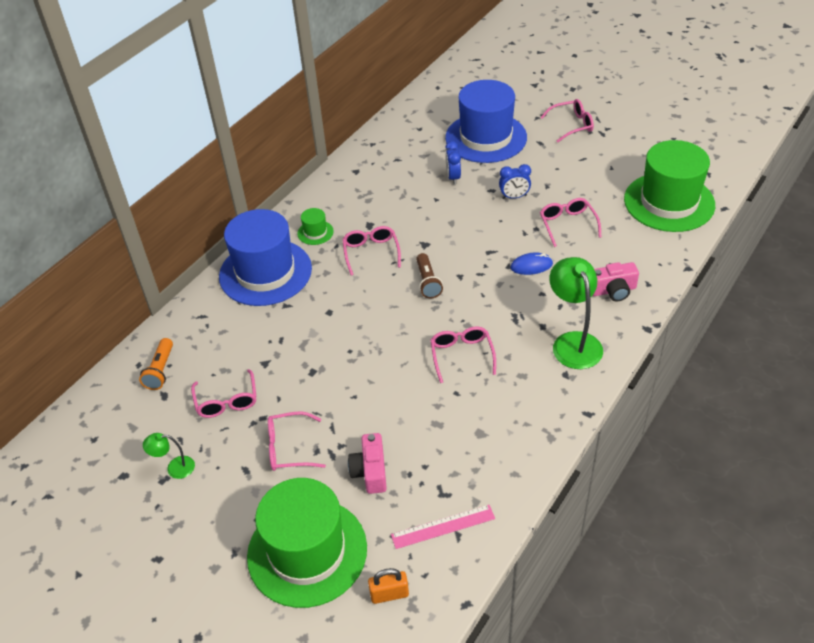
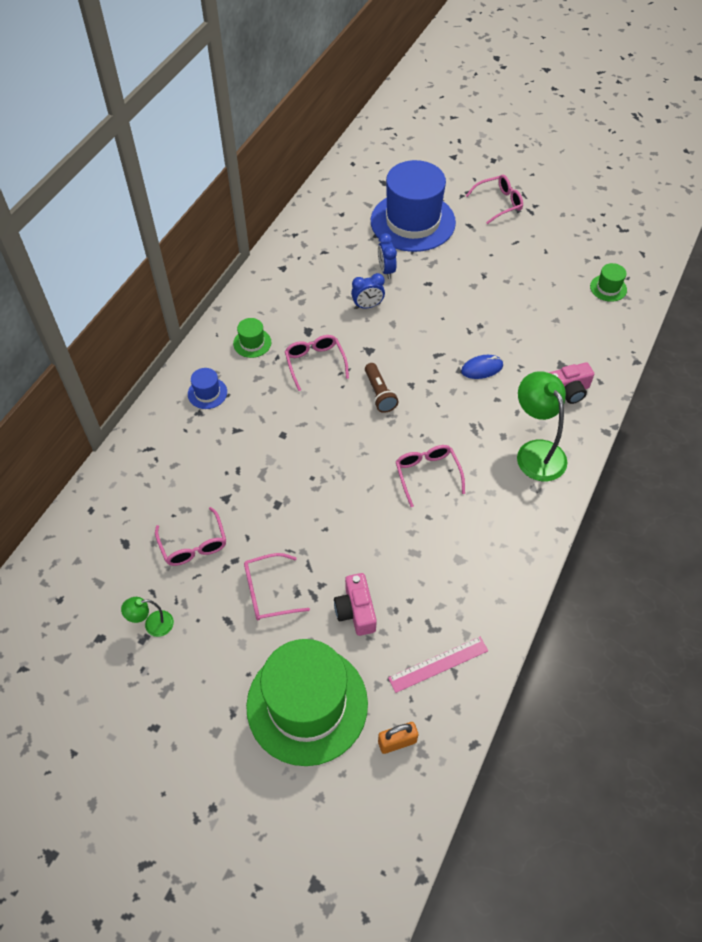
camera: 10 degrees left, 10 degrees up
(160, 371) = (116, 515): orange flashlight -> none
(265, 272) = (207, 393): blue hat -> blue hat, size x0.41
(514, 197) = (452, 290): blue clock -> blue clock (367, 306)
(567, 224) = (511, 319): pink glasses -> none
(669, 202) = (608, 288): green hat -> green hat, size x0.41

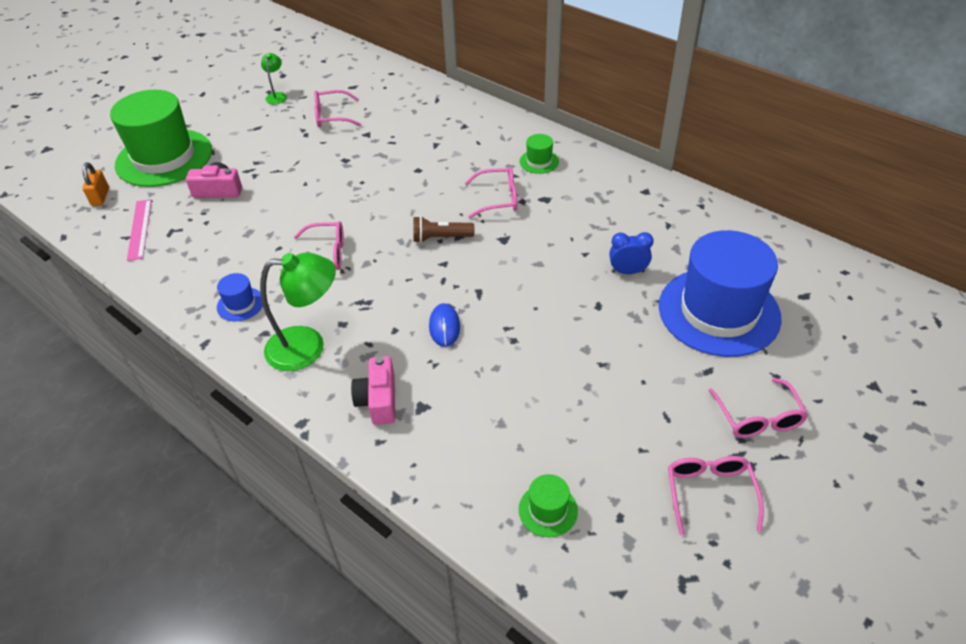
camera: 105 degrees right, 10 degrees down
(207, 393) = (485, 131): blue hat -> blue hat (240, 304)
(268, 592) = (266, 148): pink glasses -> pink glasses (709, 493)
(367, 306) = (571, 247): blue clock -> none

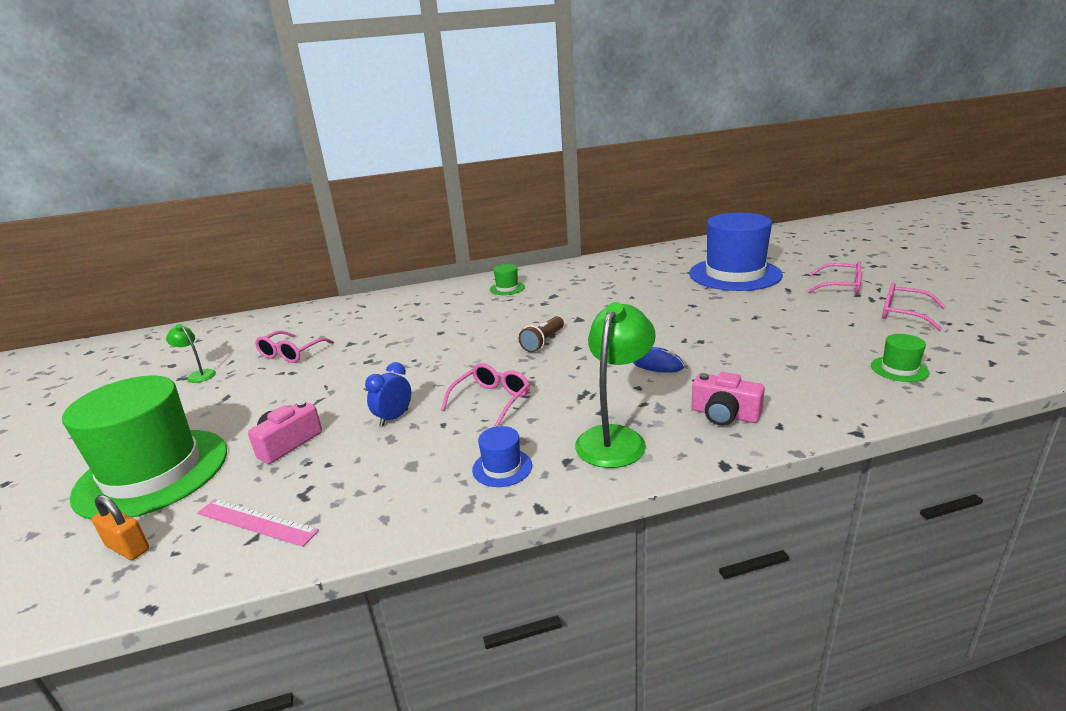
camera: 55 degrees left, 20 degrees down
(498, 199) = (528, 310): pink glasses -> none
(627, 272) = (667, 289): blue clock -> blue clock (394, 418)

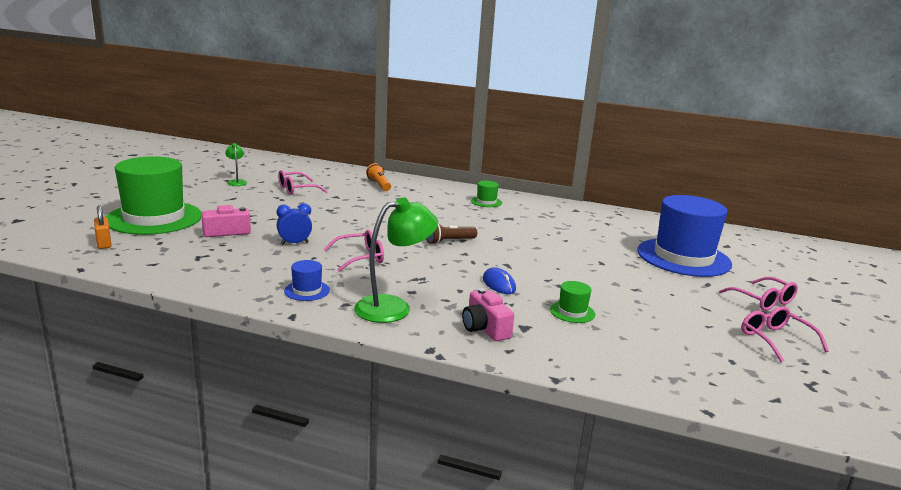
camera: 30 degrees right, 5 degrees down
(256, 521) = (163, 258): pink ruler -> none
(376, 312) = (379, 185): none -> orange flashlight
(899, 369) = (679, 366): green hat -> green hat (572, 312)

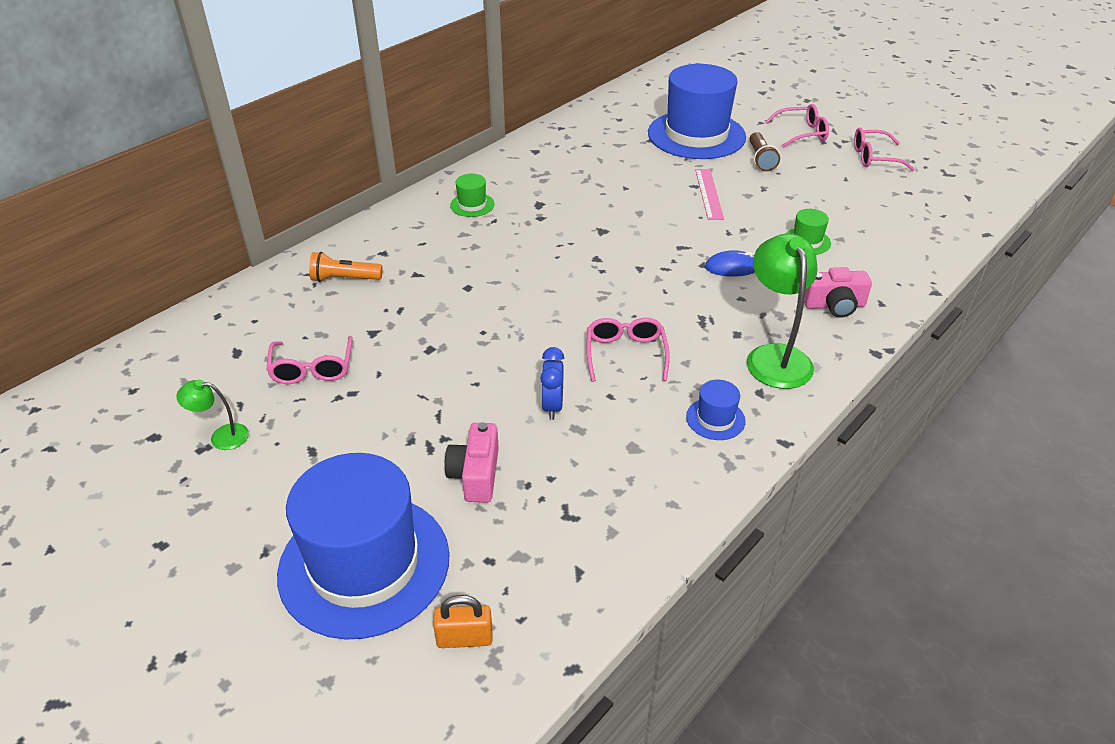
camera: 65 degrees left, 20 degrees up
(154, 218) = (364, 564): green hat -> blue hat
(449, 241) = (598, 270): brown flashlight -> brown flashlight (760, 159)
(596, 268) = (708, 194): none -> pink ruler

